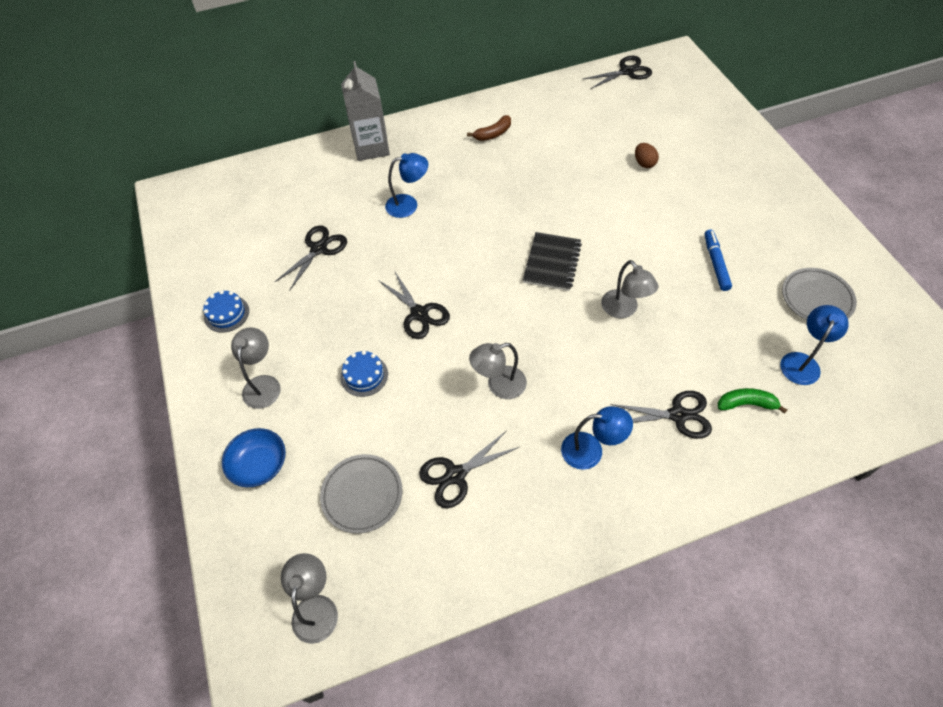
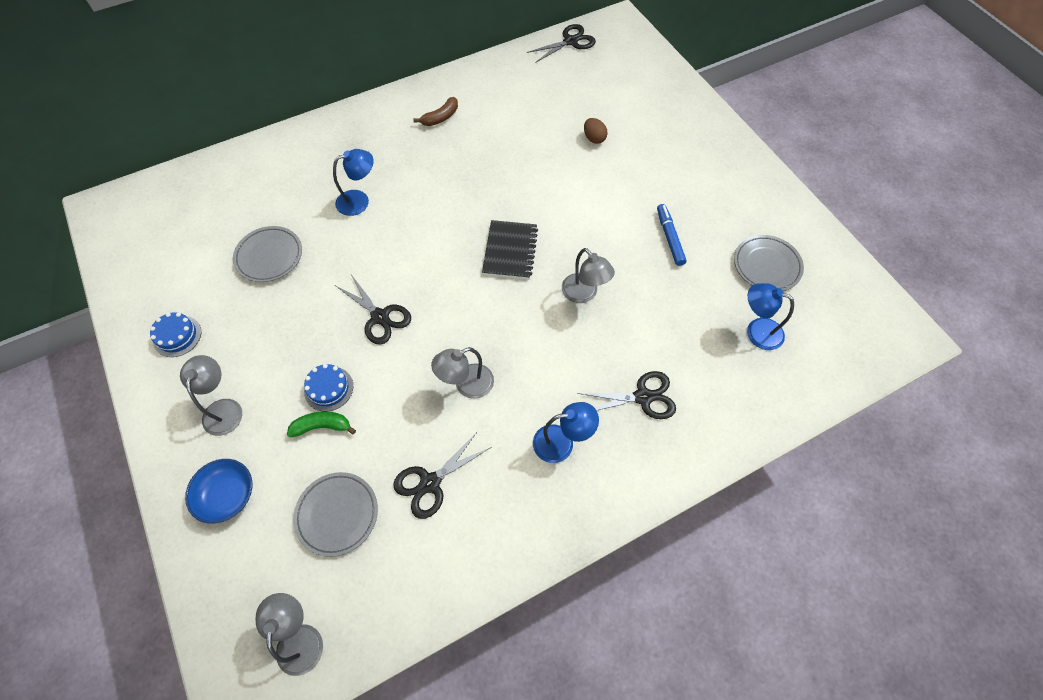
camera: 10 degrees left, 5 degrees up
(319, 249) = (269, 256): black scissors -> grey plate
(371, 147) = (315, 141): grey carton -> none
(746, 404) = (707, 379): green banana -> green banana (322, 426)
(802, 362) = (757, 331): blue lamp -> blue lamp turned 90 degrees counterclockwise

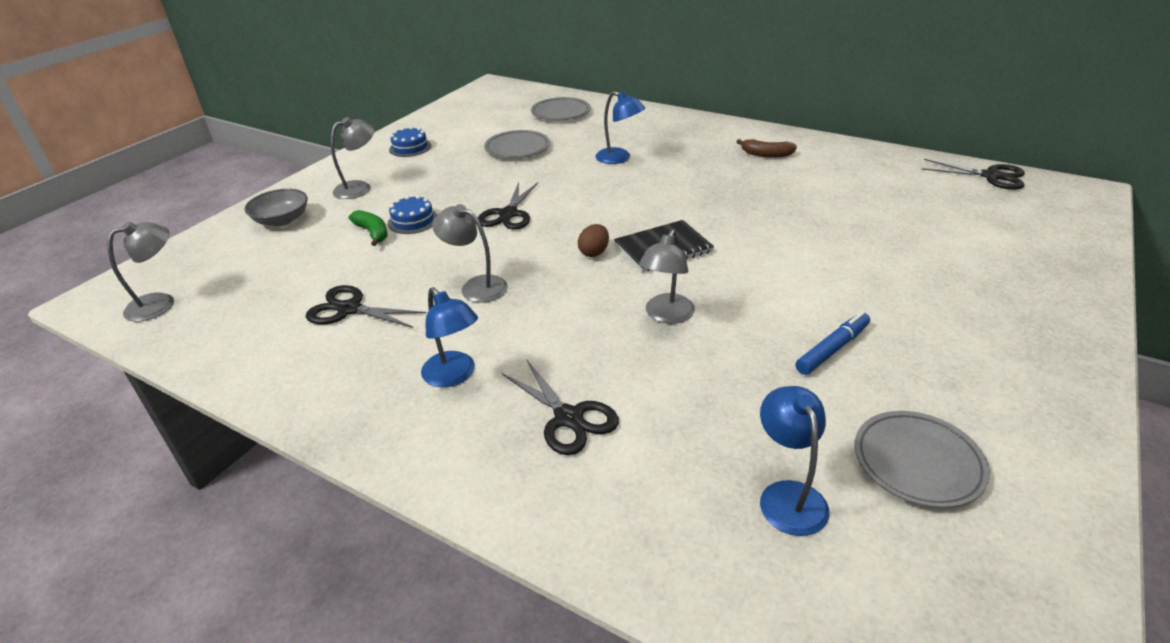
camera: 60 degrees right, 25 degrees down
(227, 495) = (282, 220): blue bowl -> grey bowl
(337, 514) = (289, 274): grey plate -> grey plate (560, 113)
(594, 138) = (888, 240): brown egg -> brown egg (594, 252)

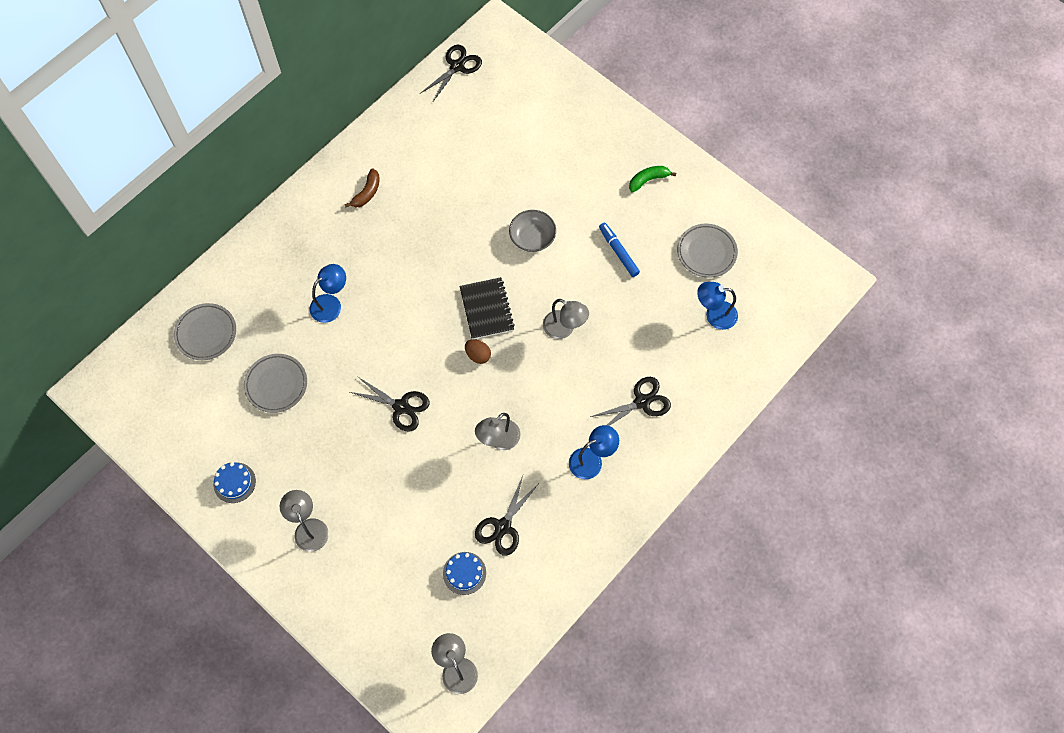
camera: 80 degrees left, 30 degrees up
(282, 220) = (349, 592): grey bowl -> grey bowl (532, 237)
(372, 233) = (397, 514): green banana -> green banana (648, 180)
(413, 221) = (387, 482): blue cake -> blue cake (464, 573)

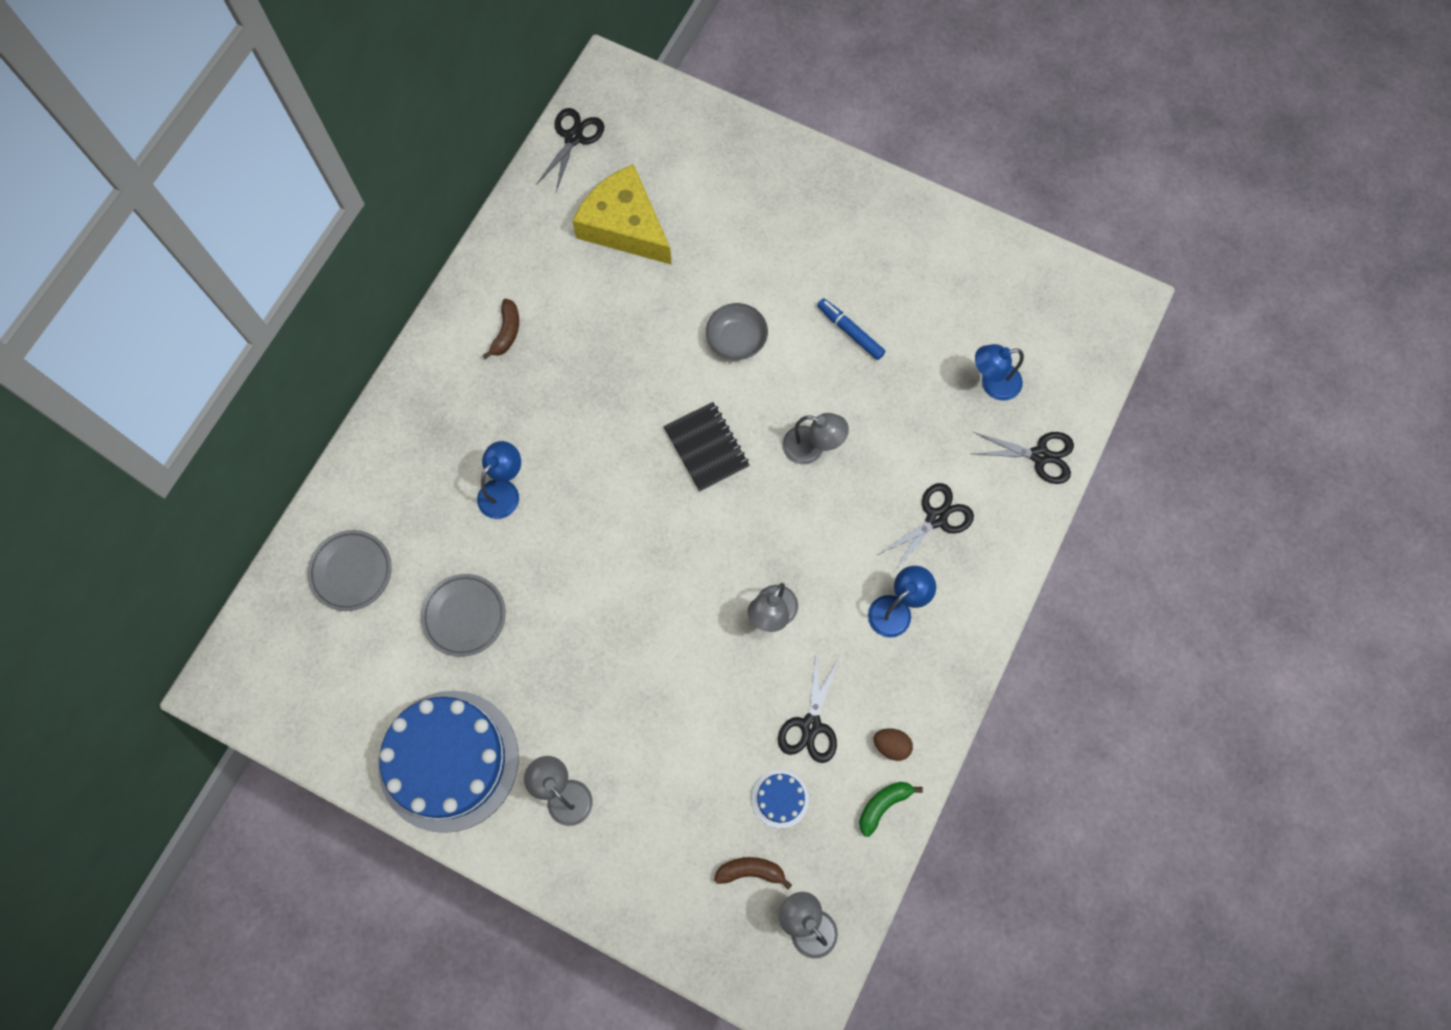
camera: 15 degrees left, 5 degrees up
(234, 482) = (448, 760): blue cake -> blue cake, size x2.48
(401, 407) = (635, 603): black scissors -> black scissors (1040, 455)
(427, 618) = (751, 871): none -> brown banana
(475, 137) = (625, 225): none -> yellow cheese
(478, 355) = (713, 511): brown egg -> brown egg (891, 745)
(648, 180) = (859, 229): green banana -> green banana (883, 805)
(706, 252) = (959, 305): grey plate -> none

